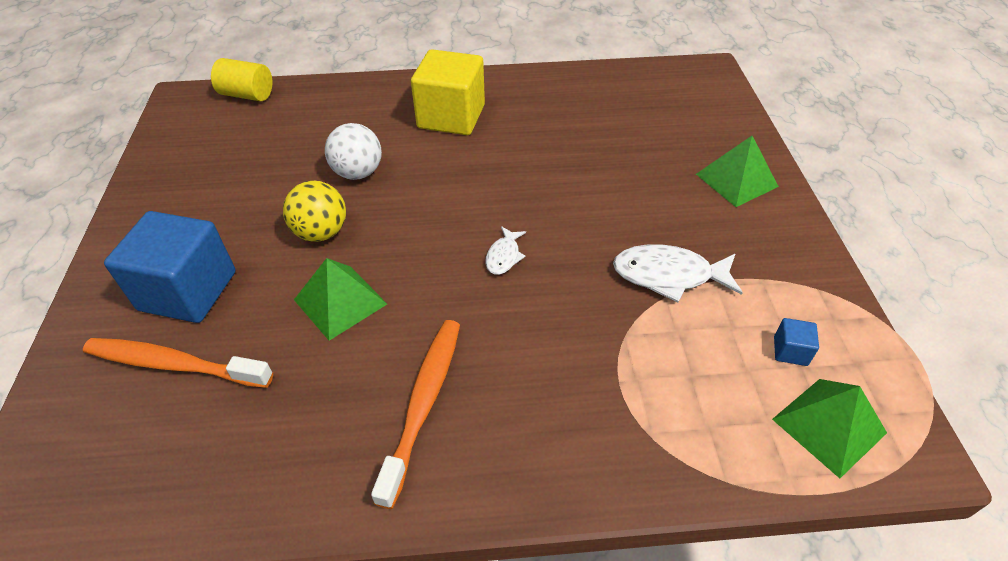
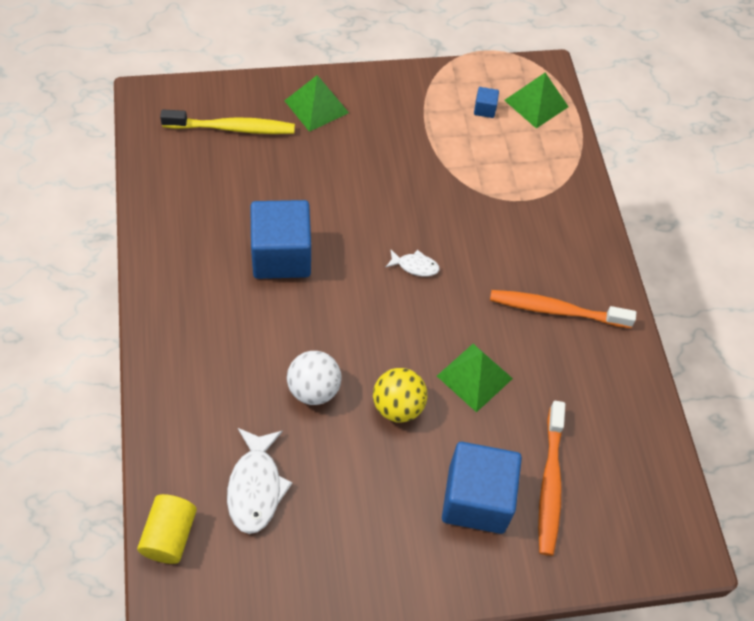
camera: 100 degrees left, 10 degrees up
(451, 117) = (221, 316): yellow cube -> none
(520, 153) = (281, 255): none -> blue cube
(669, 275) = (425, 163): white fish -> white fish (255, 487)
(684, 119) = (231, 128): none -> yellow toothbrush

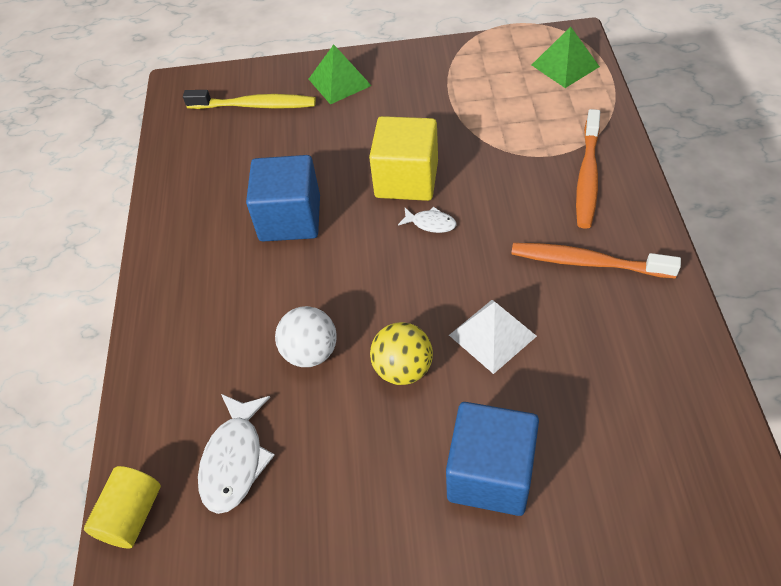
camera: 15 degrees right, 5 degrees down
(390, 219) = (406, 179): none -> yellow cube
(474, 377) = (492, 335): green pyramid -> white pyramid
(484, 109) = (510, 74): blue cube -> none
(550, 483) = (581, 454): orange toothbrush -> orange toothbrush (587, 175)

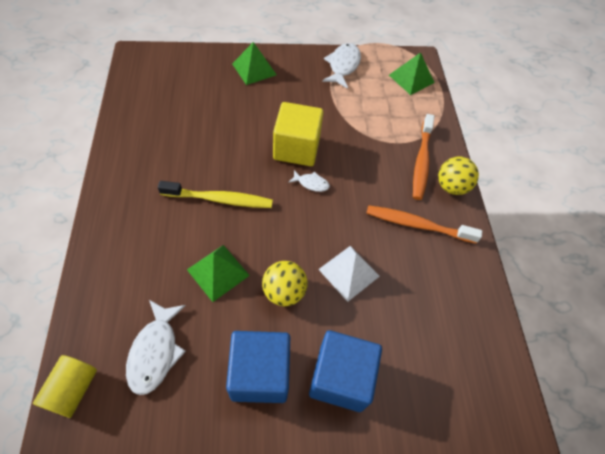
camera: 10 degrees left, 5 degrees up
(254, 105) = (191, 78): yellow toothbrush -> yellow toothbrush (219, 199)
(290, 218) = (210, 168): blue cube -> blue cube (260, 374)
(310, 352) = (218, 272): white ball -> green pyramid
(464, 61) = (343, 66): none -> white fish
(634, 205) = (451, 187): none -> yellow ball

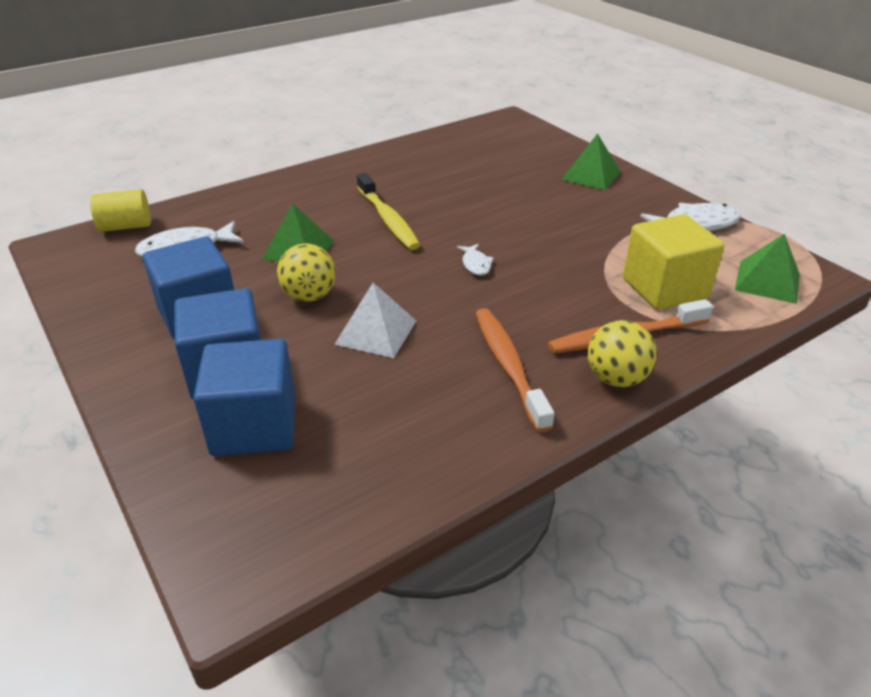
camera: 65 degrees right, 20 degrees down
(296, 148) = (514, 238): yellow cube -> yellow cube (664, 288)
(403, 382) = (254, 426): none -> blue cube

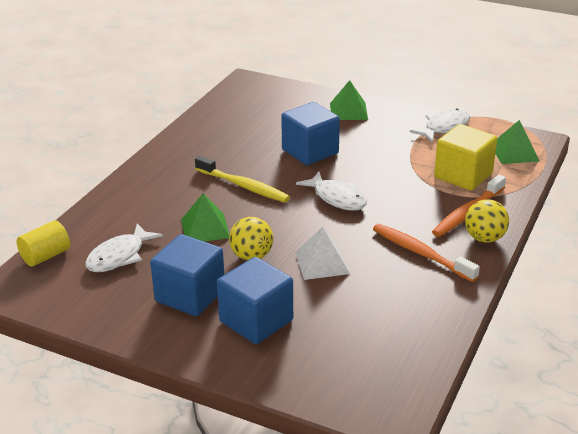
camera: 30 degrees left, 5 degrees down
(254, 426) = (311, 343): blue cube -> blue cube (310, 151)
(475, 264) = (337, 198): white fish -> white fish, size x1.84

